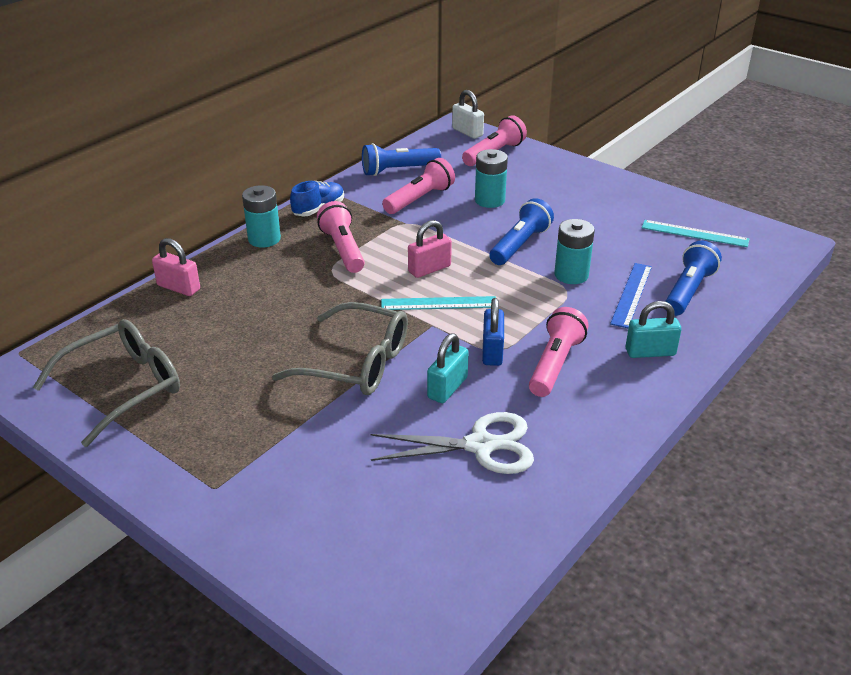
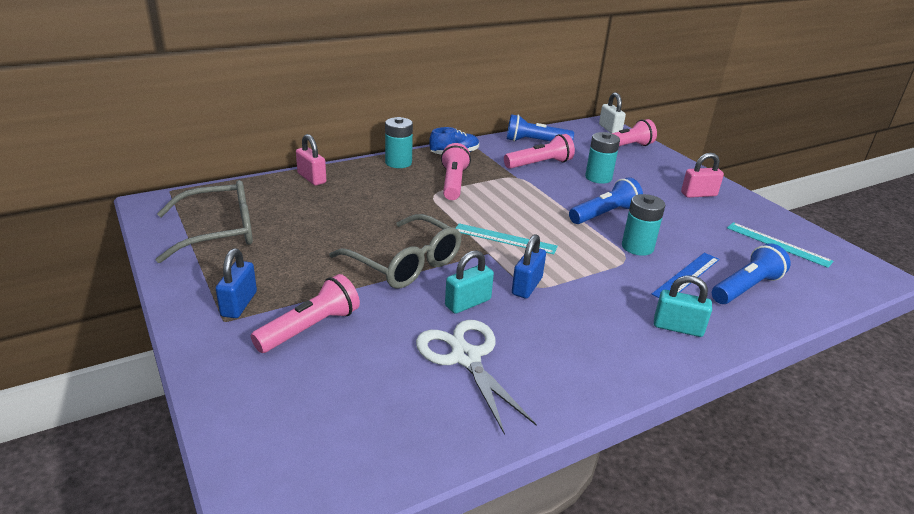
camera: 20 degrees right, 5 degrees down
(216, 464) = (239, 304): none -> blue padlock
(429, 269) = (514, 213): pink padlock -> pink padlock (698, 194)
(481, 445) = (465, 357): white scissors -> white scissors turned 135 degrees counterclockwise
(555, 364) = (578, 312): pink flashlight -> pink flashlight (310, 328)

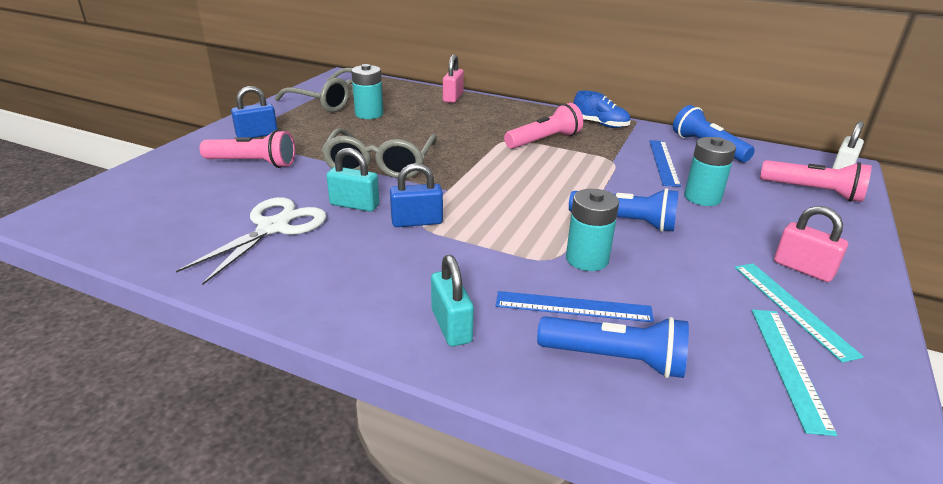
camera: 55 degrees right, 0 degrees up
(398, 163) = (536, 112): turquoise battery -> turquoise battery (369, 114)
(504, 239) = (484, 189): turquoise ruler -> turquoise ruler (792, 308)
(539, 164) = (663, 162): pink flashlight -> blue ruler

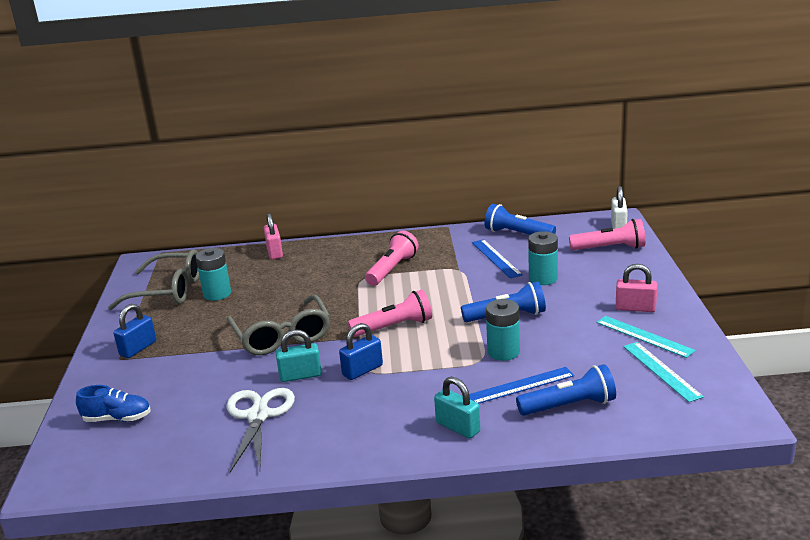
camera: 25 degrees left, 5 degrees down
(252, 163) = (170, 374): pink flashlight -> pink flashlight (394, 327)
(600, 124) = (423, 239): blue shoe -> blue shoe (117, 418)

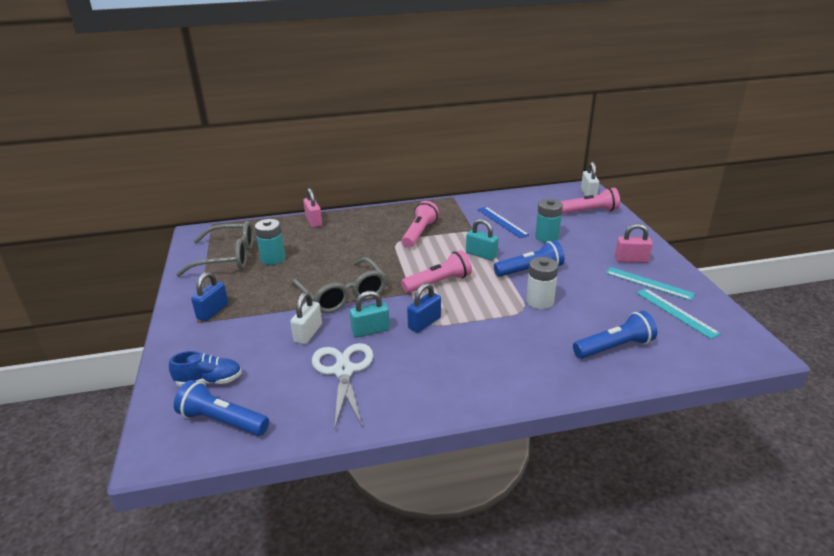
camera: 10 degrees left, 5 degrees up
(232, 375) = (308, 333): none -> white padlock
(458, 427) = (527, 372): turquoise padlock -> turquoise padlock (481, 255)
(503, 352) = (539, 301): turquoise battery -> white battery
(517, 234) = (512, 202): blue flashlight -> blue flashlight (222, 421)
(521, 386) = (566, 331): blue ruler -> none

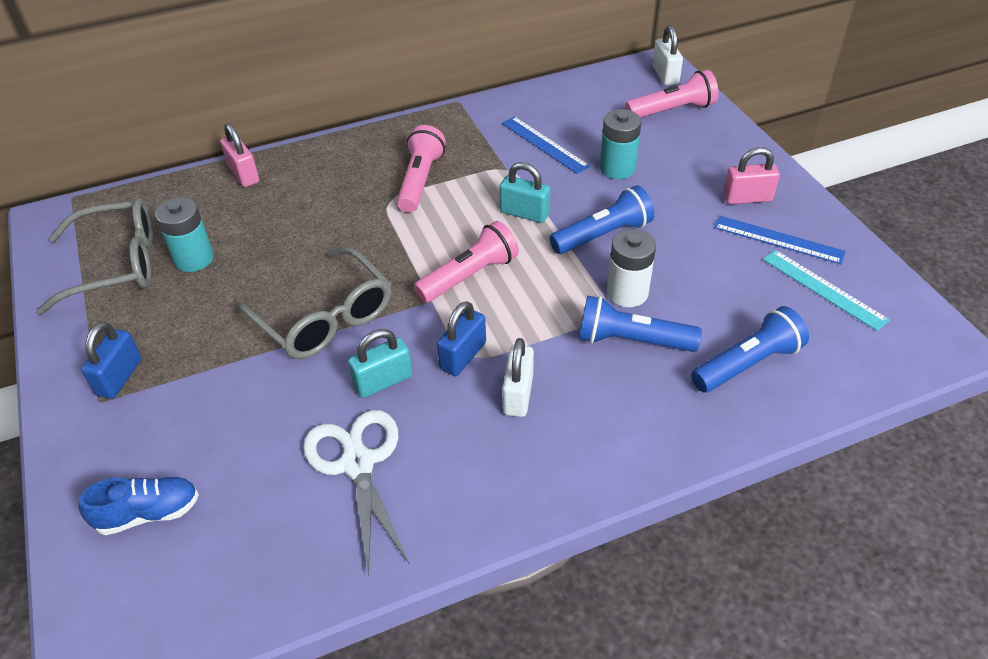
camera: 10 degrees left, 15 degrees up
(222, 421) = (189, 585): blue flashlight -> blue flashlight (632, 341)
(308, 333) = (286, 400): white padlock -> white padlock (518, 394)
(648, 283) = (778, 239): turquoise ruler -> blue ruler

